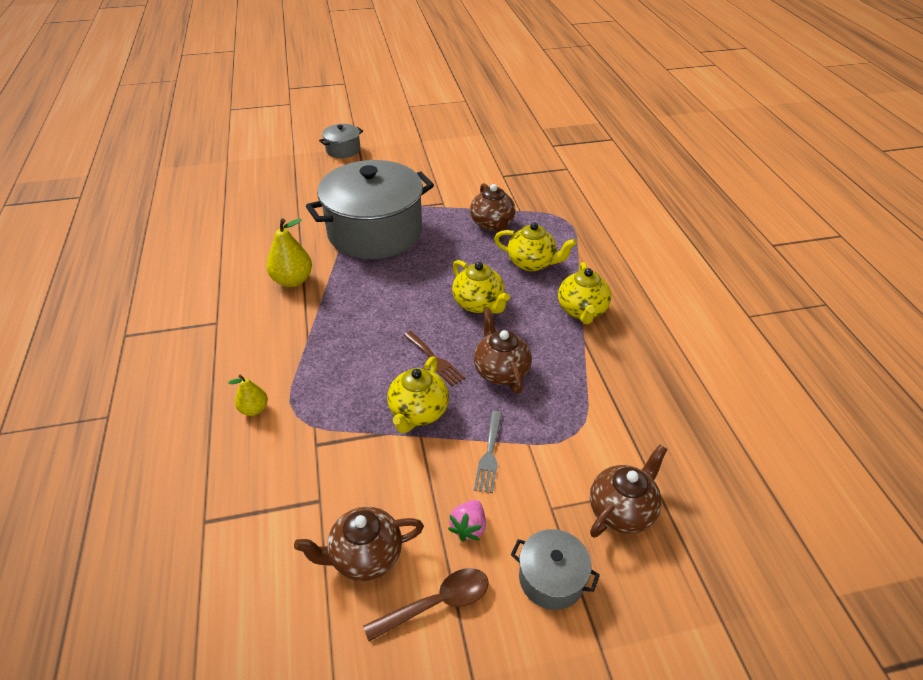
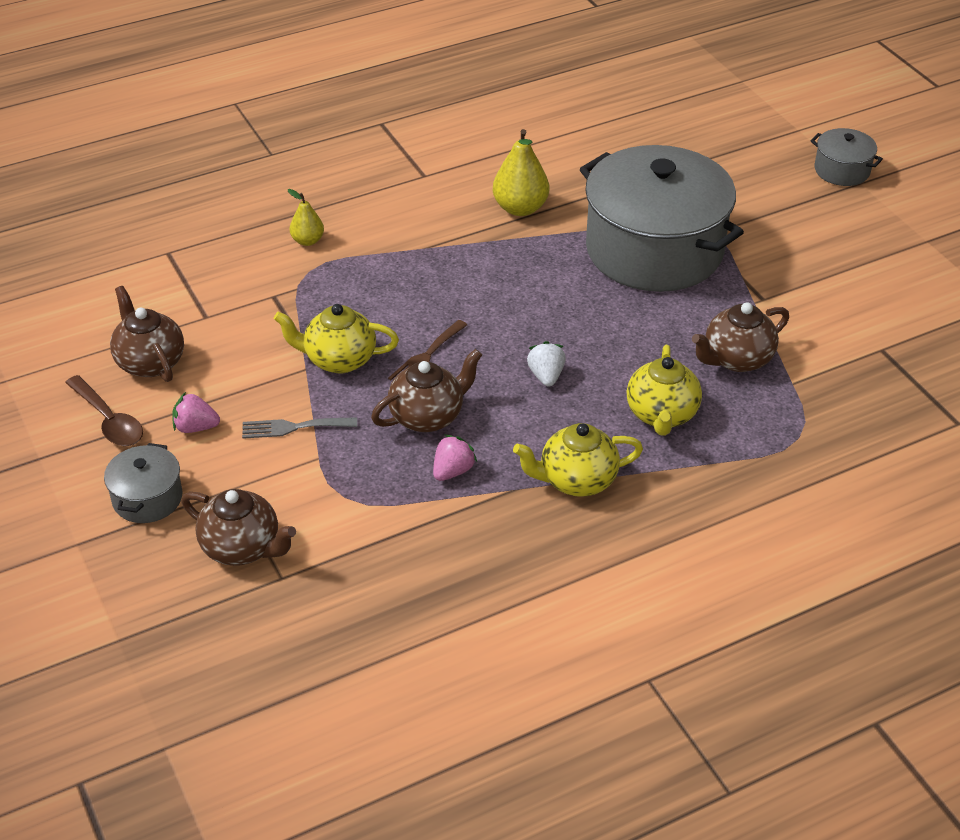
camera: 75 degrees right, 0 degrees up
(479, 304) = (546, 376): yellow teapot -> white strawberry
(560, 368) = (452, 471): none -> pink strawberry

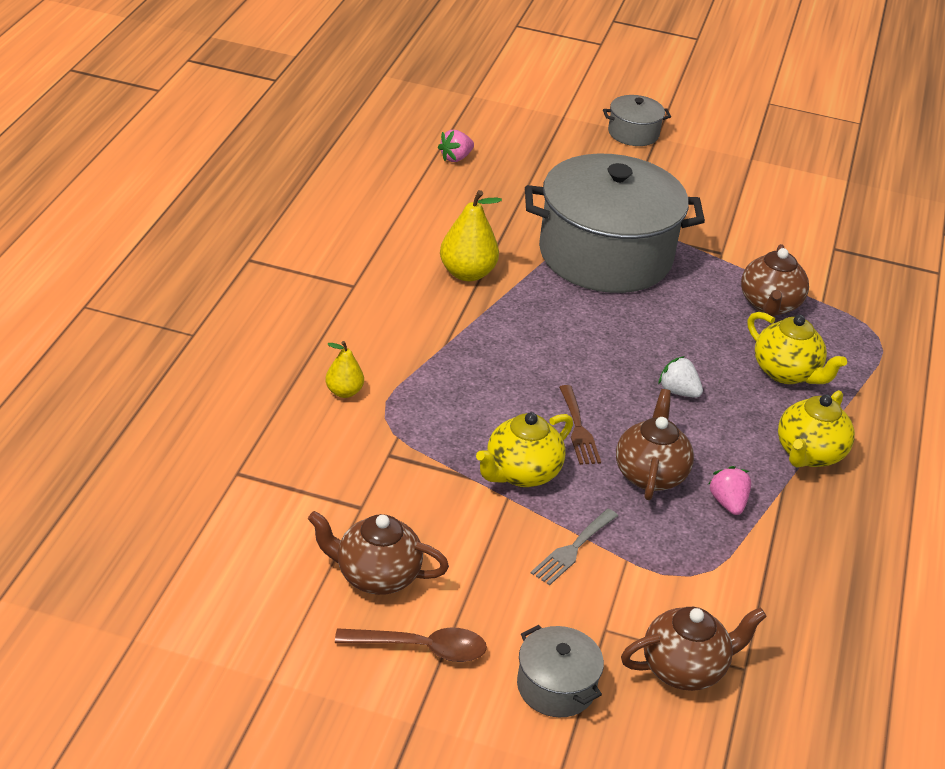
camera: 50 degrees left, 5 degrees down
(195, 427) = (500, 602): pink strawberry -> pink strawberry (455, 158)

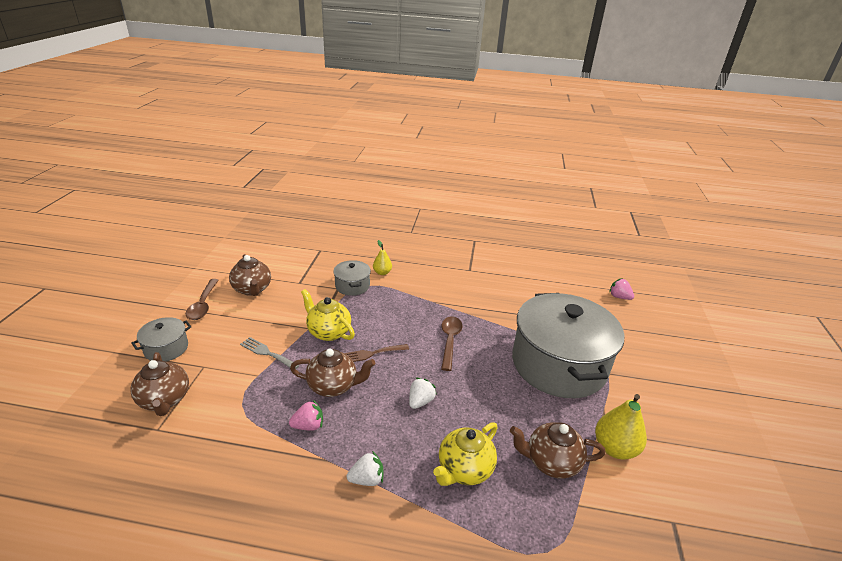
camera: 85 degrees right, 5 degrees down
(376, 576) = (252, 289): brown teapot -> brown teapot turned 150 degrees clockwise
(467, 273) = (502, 306): yellow pear -> yellow pear (614, 448)
(551, 343) = (450, 341): none -> brown spoon
(633, 133) = (733, 379): grey pot -> grey pot (352, 286)
(809, 454) = (367, 479): yellow teapot -> white strawberry

